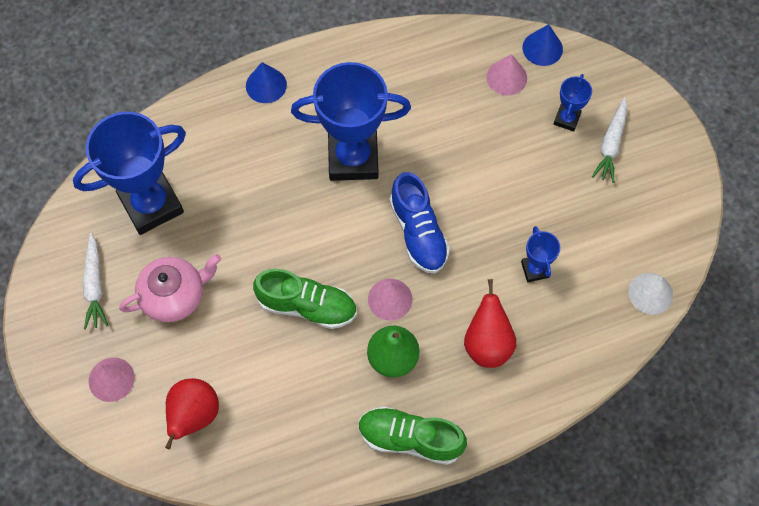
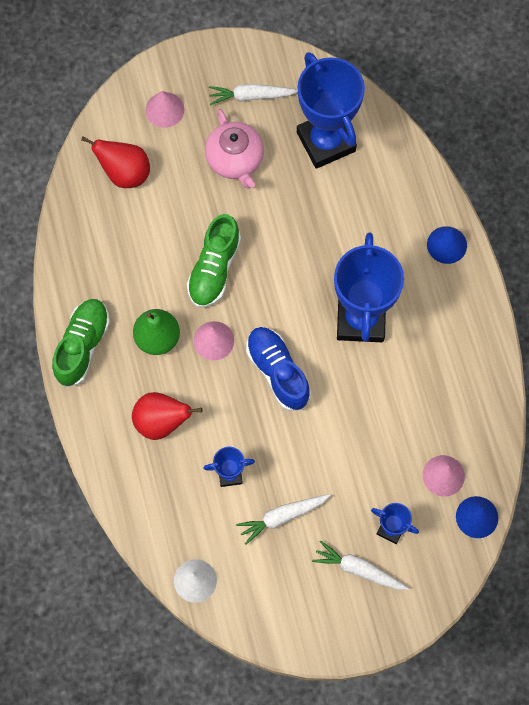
camera: 95 degrees right, 5 degrees up
(418, 232) = (277, 372): blue shoe -> blue shoe turned 75 degrees clockwise
(570, 216) = (282, 517): none -> white carrot

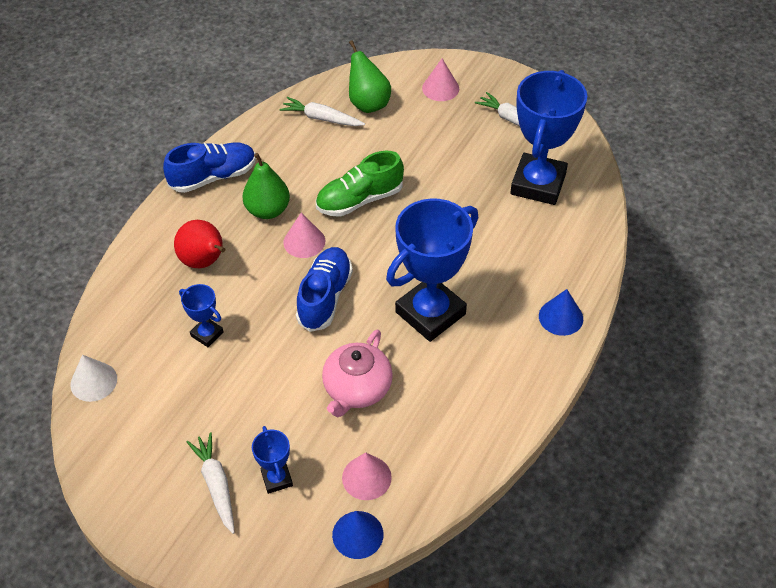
camera: 45 degrees right, 20 degrees down
(82, 346) = (213, 177): green shoe -> blue shoe
(125, 173) = (368, 104): red pear -> green pear
(235, 160) = (455, 148): pink teapot -> pink teapot (357, 389)
(282, 517) = (208, 395): white carrot -> white carrot (322, 118)

